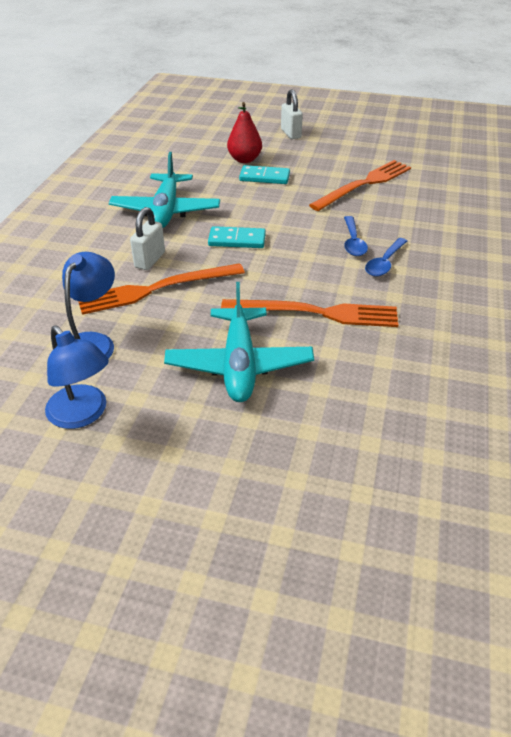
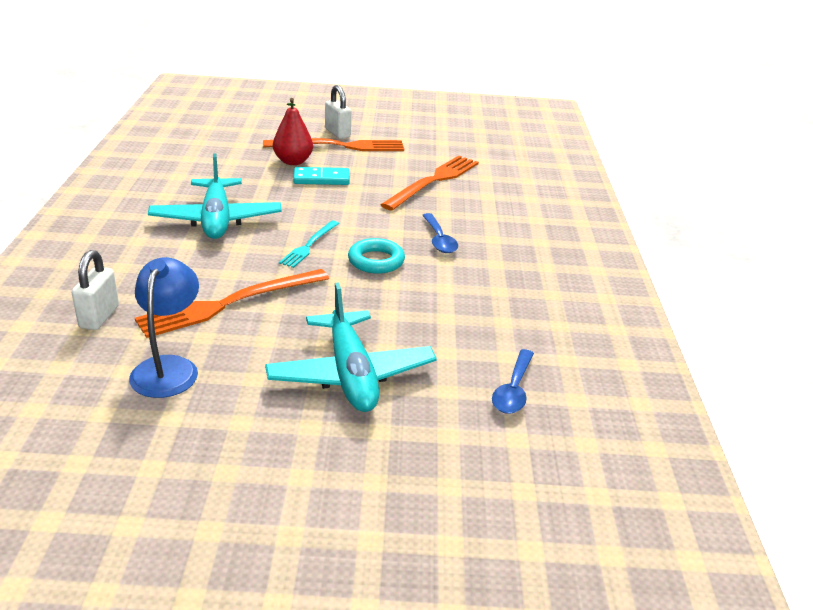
camera: 15 degrees left, 10 degrees down
(83, 415) = (180, 447): blue lamp -> none
(150, 260) = (213, 273): white padlock -> white padlock (99, 317)
(237, 240) = (309, 245): turquoise domino -> turquoise fork
(290, 259) = (376, 261): none -> turquoise ring
(316, 313) = (421, 314): orange fork -> orange fork (340, 146)
(384, 263) = (479, 258): blue spoon -> blue spoon (513, 390)

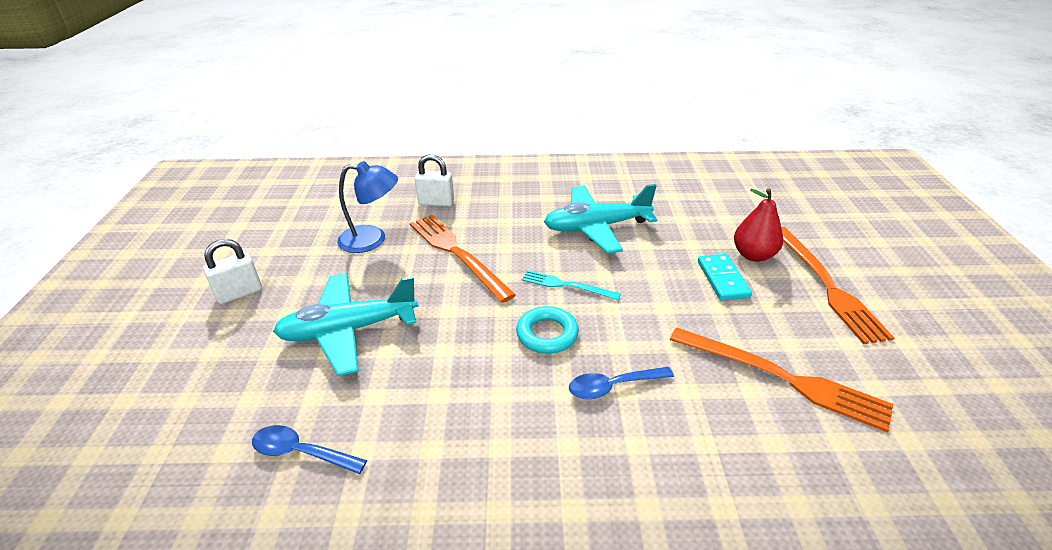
camera: 90 degrees right, 5 degrees up
(337, 133) = (866, 280): white padlock -> white padlock (239, 293)

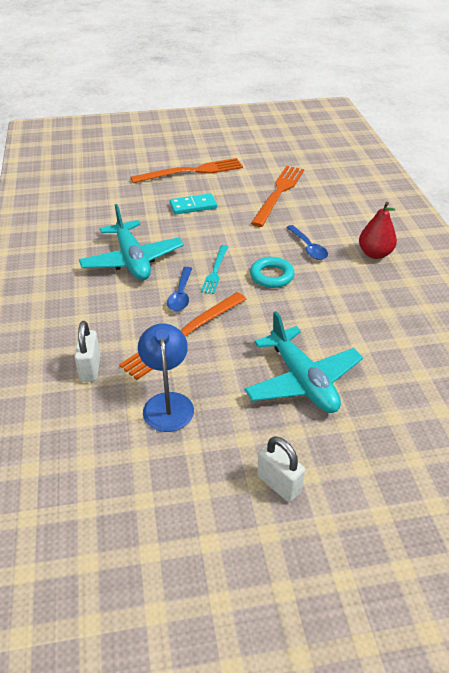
camera: 100 degrees left, 5 degrees up
(301, 452) = (420, 370): blue spoon -> blue spoon (181, 295)
(753, 255) = (163, 193): red pear -> red pear (374, 254)

